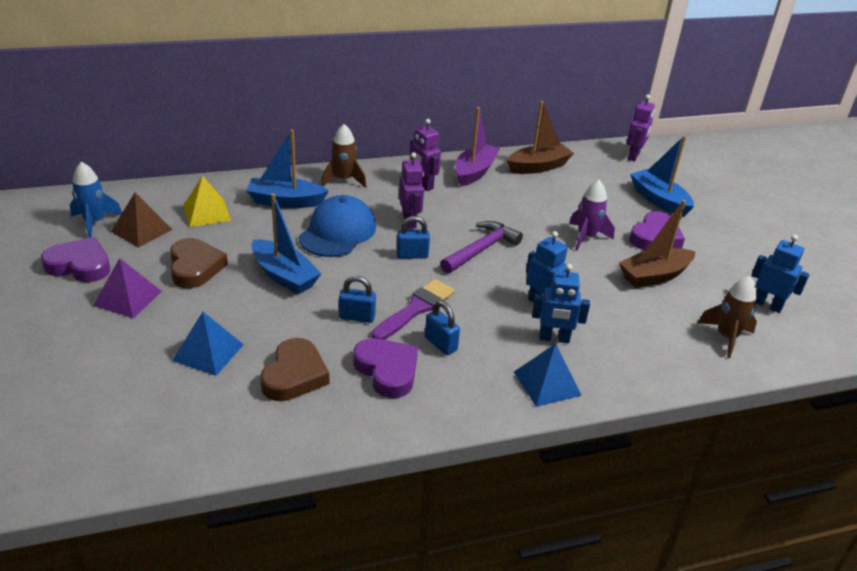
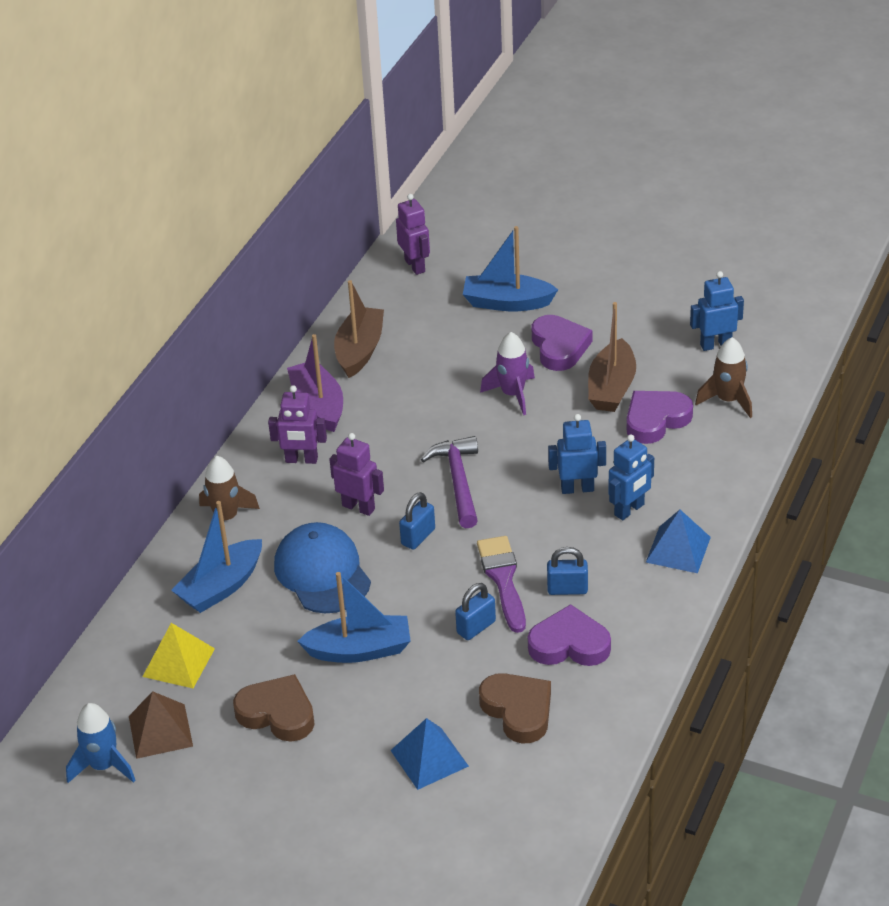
camera: 45 degrees left, 5 degrees up
(80, 265) = (182, 806): purple heart -> purple heart (656, 420)
(128, 298) = (282, 787): purple pyramid -> none

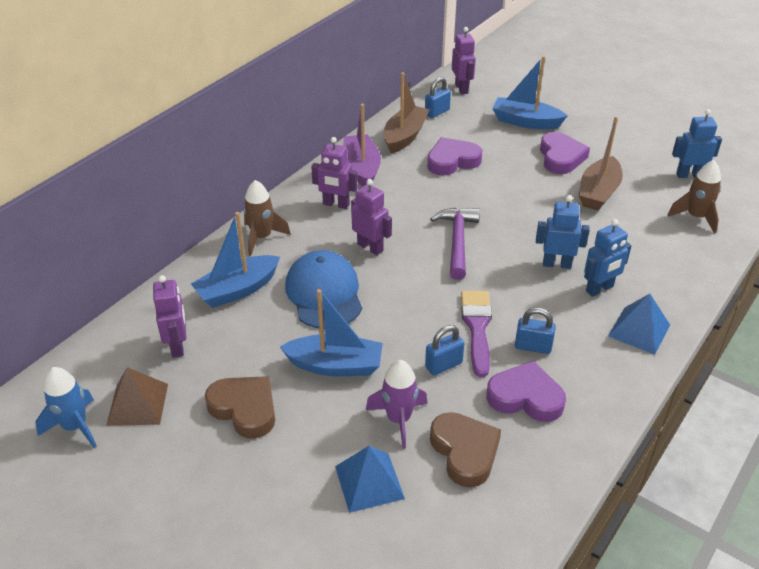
camera: 10 degrees right, 0 degrees up
(178, 662) = (178, 346): yellow pyramid -> purple robot
(418, 537) = (412, 279): blue padlock -> blue padlock (437, 112)
(512, 394) = (516, 185): purple rocket -> purple rocket (399, 419)
(656, 420) = (632, 222): purple heart -> purple heart (452, 161)

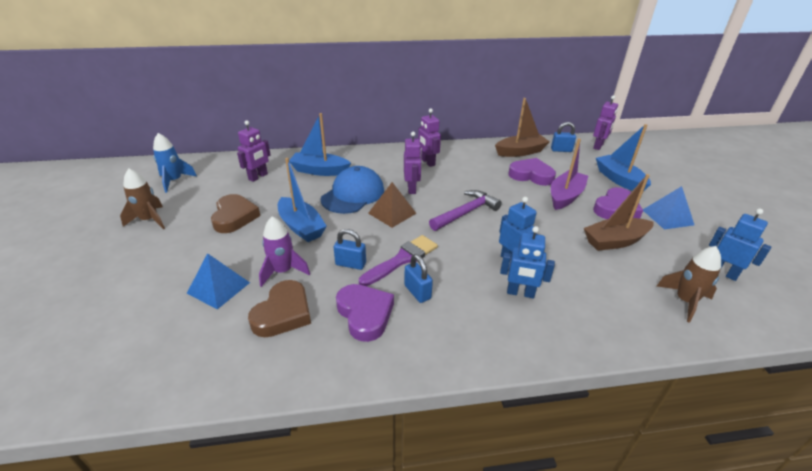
camera: 45 degrees right, 5 degrees down
(138, 404) = (206, 188): brown pyramid -> brown pyramid (392, 213)
(262, 237) = (368, 157): brown rocket -> brown rocket (150, 220)
(361, 168) = (469, 154): purple boat -> purple boat (565, 196)
(639, 330) = (509, 336): blue pyramid -> blue pyramid (667, 217)

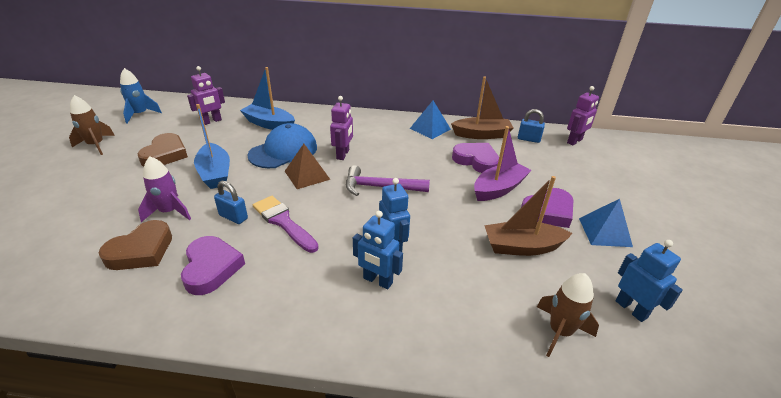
camera: 15 degrees right, 0 degrees up
(218, 288) = (106, 215): blue pyramid -> blue pyramid (430, 129)
(402, 259) = (283, 222): purple brush -> purple brush turned 105 degrees counterclockwise
(417, 292) = (275, 257): blue padlock -> none
(427, 162) = (377, 131): purple robot -> none
(466, 212) = (380, 187): purple hammer -> purple hammer turned 150 degrees counterclockwise
(619, 179) = (574, 181): blue boat -> none

